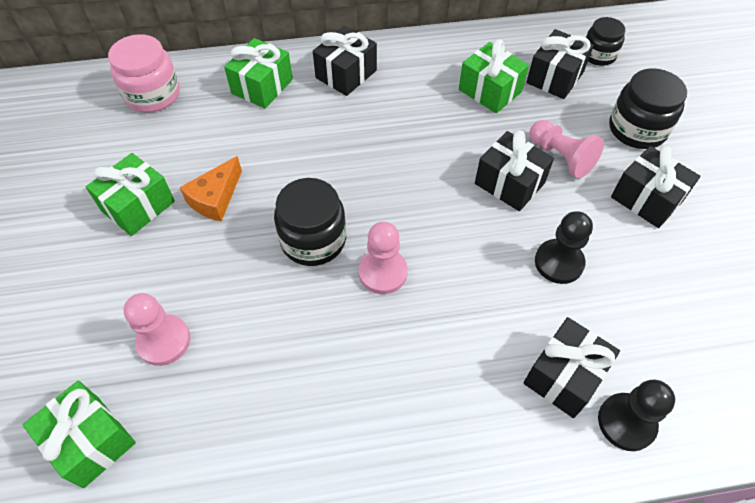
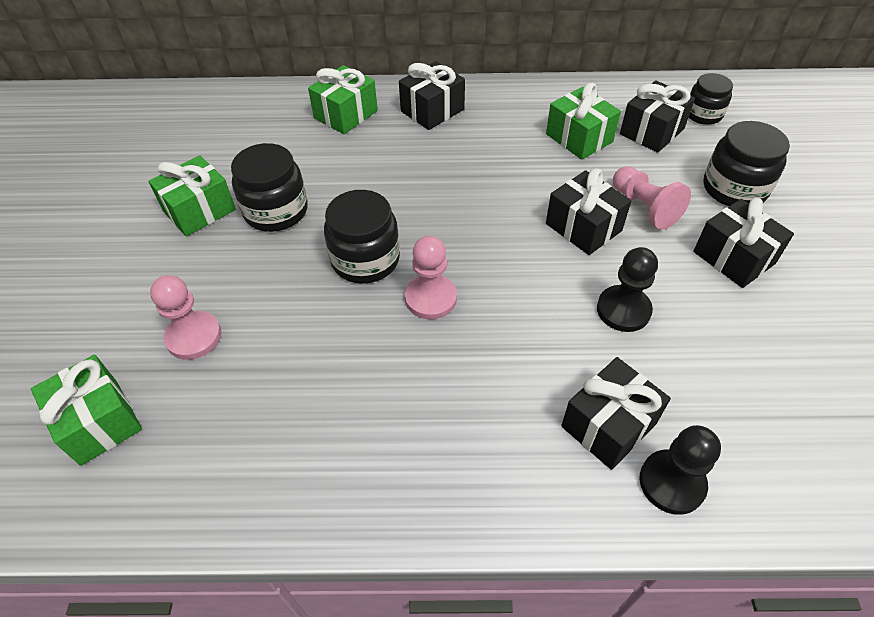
camera: 10 degrees right, 5 degrees down
(152, 94) = (238, 113): pink jar -> none
(215, 198) = (276, 211): orange cheese -> black jar

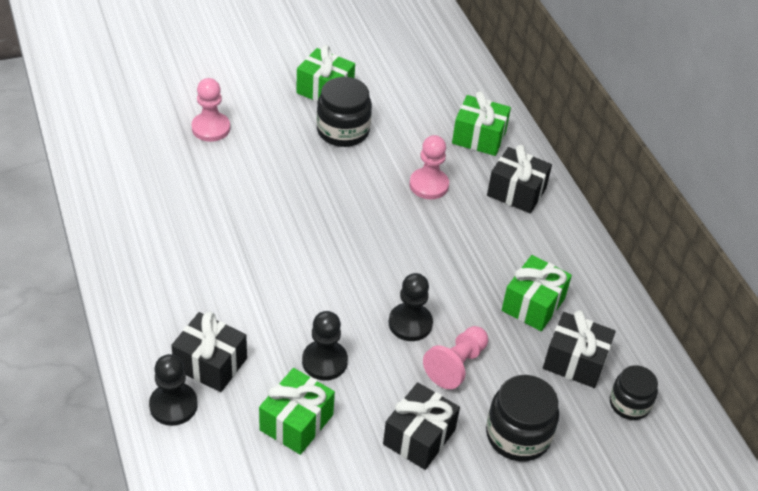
camera: 65 degrees right, 5 degrees down
(99, 421) = (135, 110): green gift -> green gift (296, 422)
(365, 259) = (314, 194): black jar -> none
(431, 298) = (291, 241): pink pawn -> pink pawn (429, 185)
(583, 227) = (410, 323): black gift -> black pawn

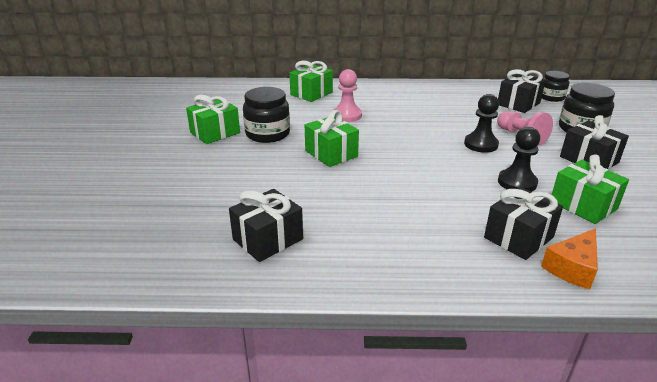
camera: 65 degrees left, 15 degrees down
(173, 405) = (572, 267): black pawn -> orange cheese
(211, 128) = (213, 190): pink pawn -> none
(516, 192) = (369, 93): black gift -> black gift (268, 239)
(533, 304) = (470, 106): green gift -> green gift (331, 153)

